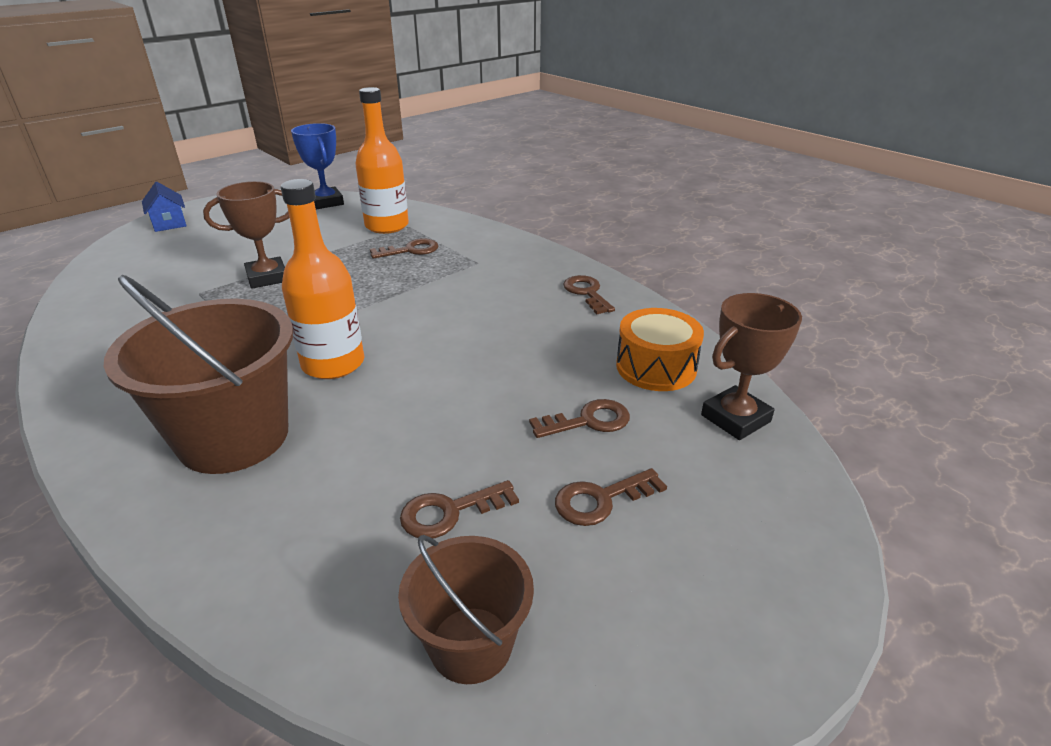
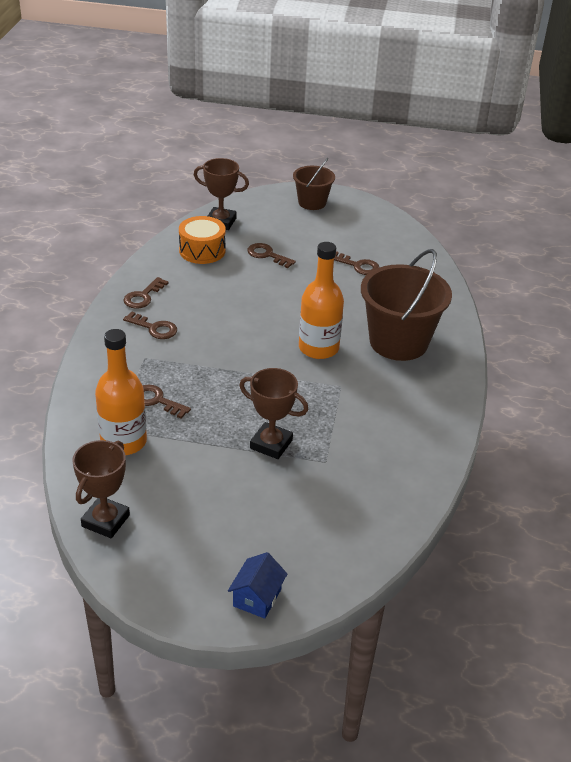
camera: 130 degrees left, 5 degrees up
(326, 202) = (105, 521): blue trophy -> brown trophy
(471, 644) = (396, 240): brown bucket -> brown bucket (312, 202)
(601, 500) = (309, 237): brown key -> brown key (154, 328)

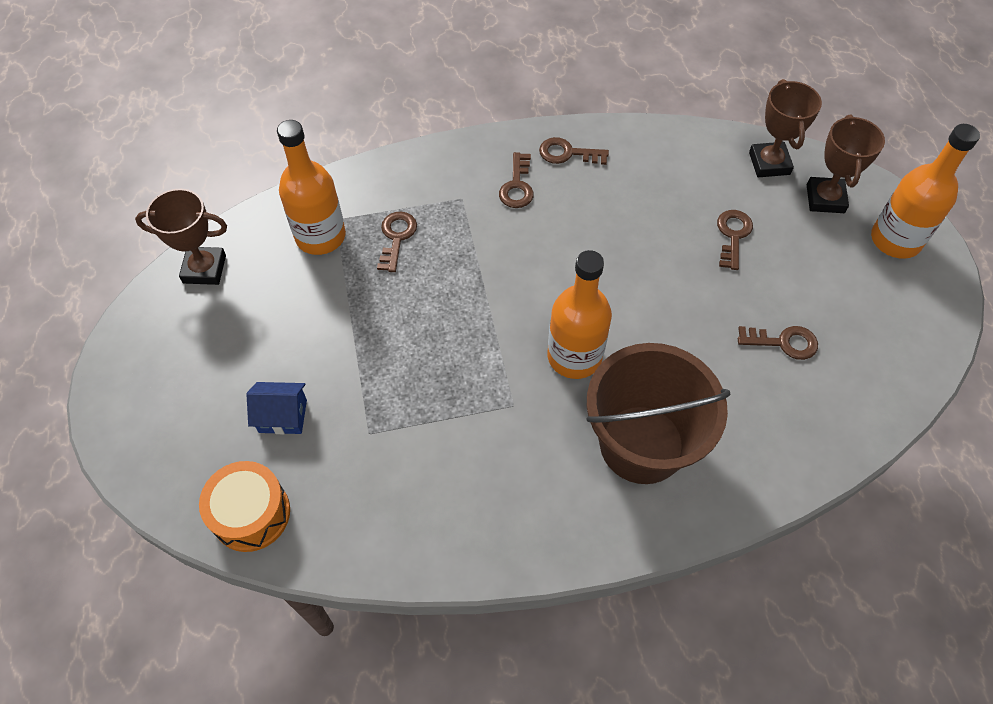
camera: 70 degrees right, 20 degrees up
(202, 251) = (694, 169): orange drum -> orange drum (251, 514)
(257, 598) = (140, 437): blue house -> blue house (283, 416)
(271, 444) = (374, 368): brown trophy -> brown trophy (825, 199)
(312, 202) = (895, 240): brown bucket -> orange bottle
(358, 266) = (783, 342): brown key -> brown key turned 90 degrees counterclockwise

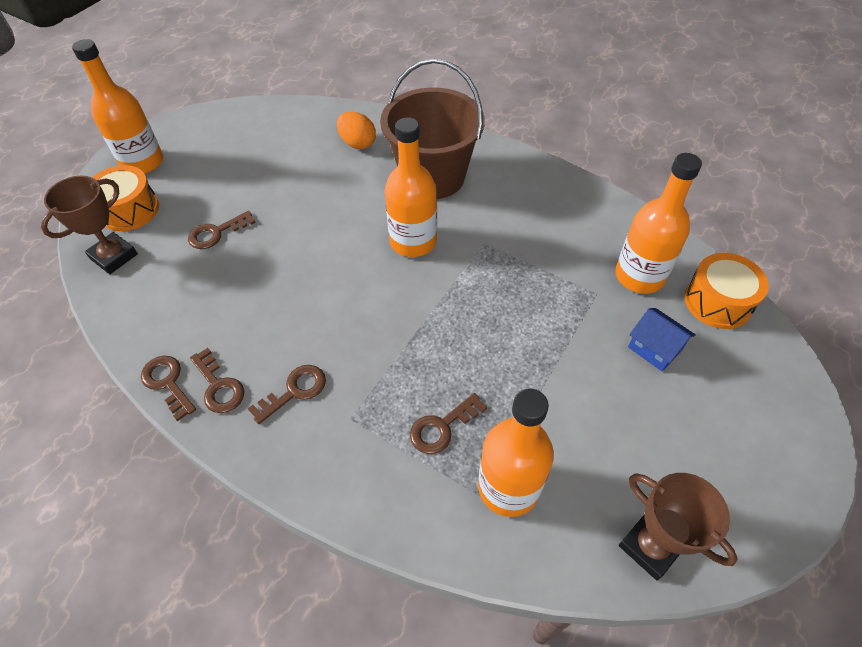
camera: 135 degrees left, 5 degrees down
(343, 485) = (639, 276): none -> orange bottle
(763, 423) = (357, 143): none -> orange egg
(783, 342) = (288, 164): brown key -> brown key (168, 383)
(825, 199) = (129, 210): brown trophy -> orange drum

